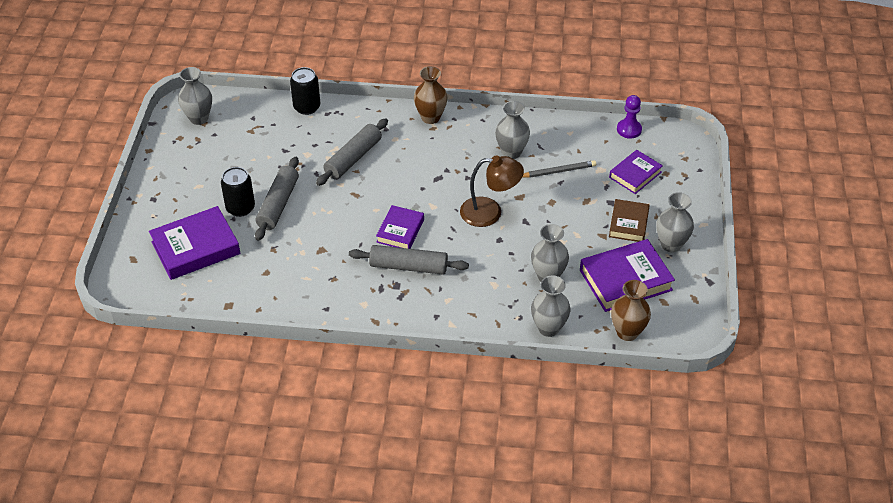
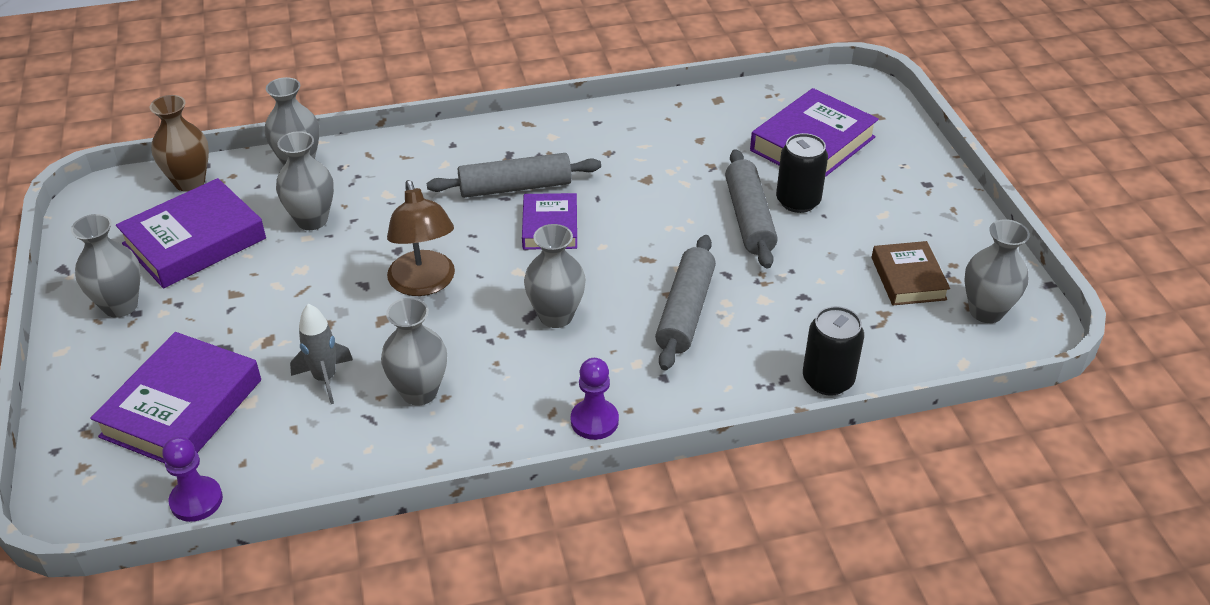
camera: 160 degrees right, 5 degrees down
(424, 174) = (556, 316): none -> grey vase
(430, 117) = (594, 421): brown vase -> purple pawn
(490, 212) = (424, 284): brown lamp -> brown lamp turned 90 degrees counterclockwise
(558, 171) = (325, 379): grey pencil -> grey rocket
(628, 224) = (192, 321): brown book -> brown book (908, 278)
(635, 175) = (182, 408): purple book -> purple book, size x1.63

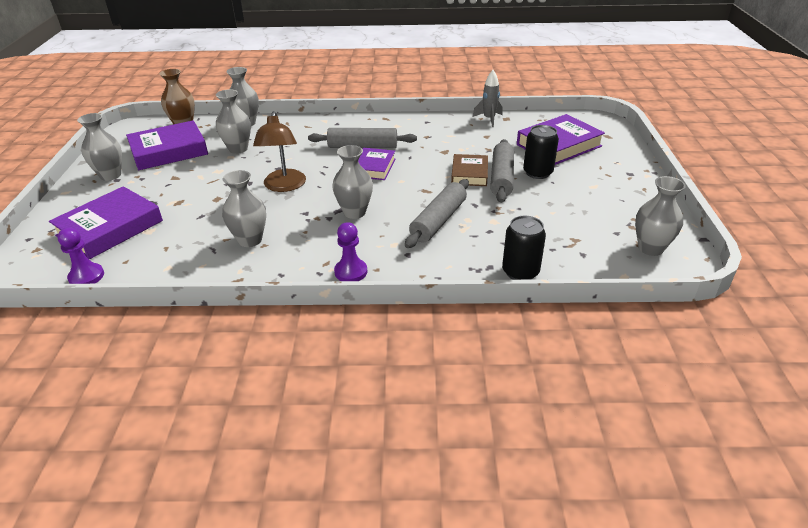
camera: 15 degrees right, 5 degrees down
(325, 379) = (199, 225): grey rocket -> grey rocket (489, 119)
(908, 278) = (599, 222): brown book -> brown book (469, 174)

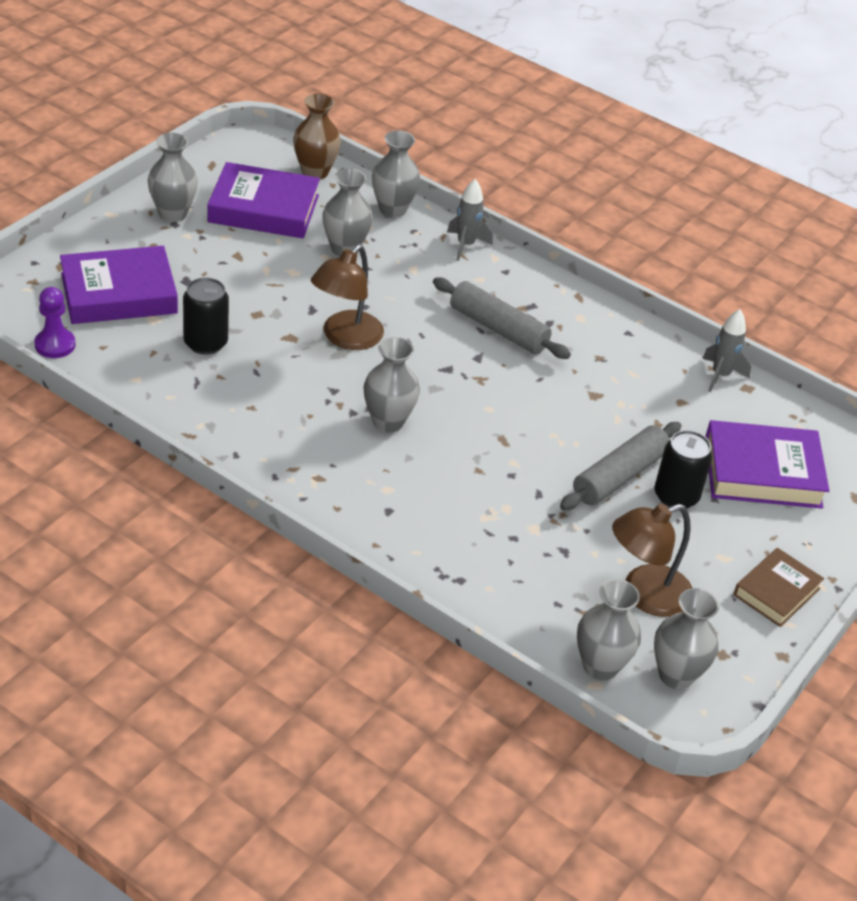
camera: 30 degrees right, 5 degrees up
(250, 240) = (243, 392): grey vase -> grey vase (600, 666)
(303, 122) = (465, 245): none -> grey rocket
(351, 272) = (307, 495): purple pawn -> none
(374, 167) = (477, 370): purple book -> none
(438, 221) = (470, 489): grey rolling pin -> none
(469, 174) = (585, 447): brown book -> brown book (776, 592)
(520, 272) = (485, 607): black can -> black can (205, 343)
(585, 221) = (644, 595): none -> brown lamp

